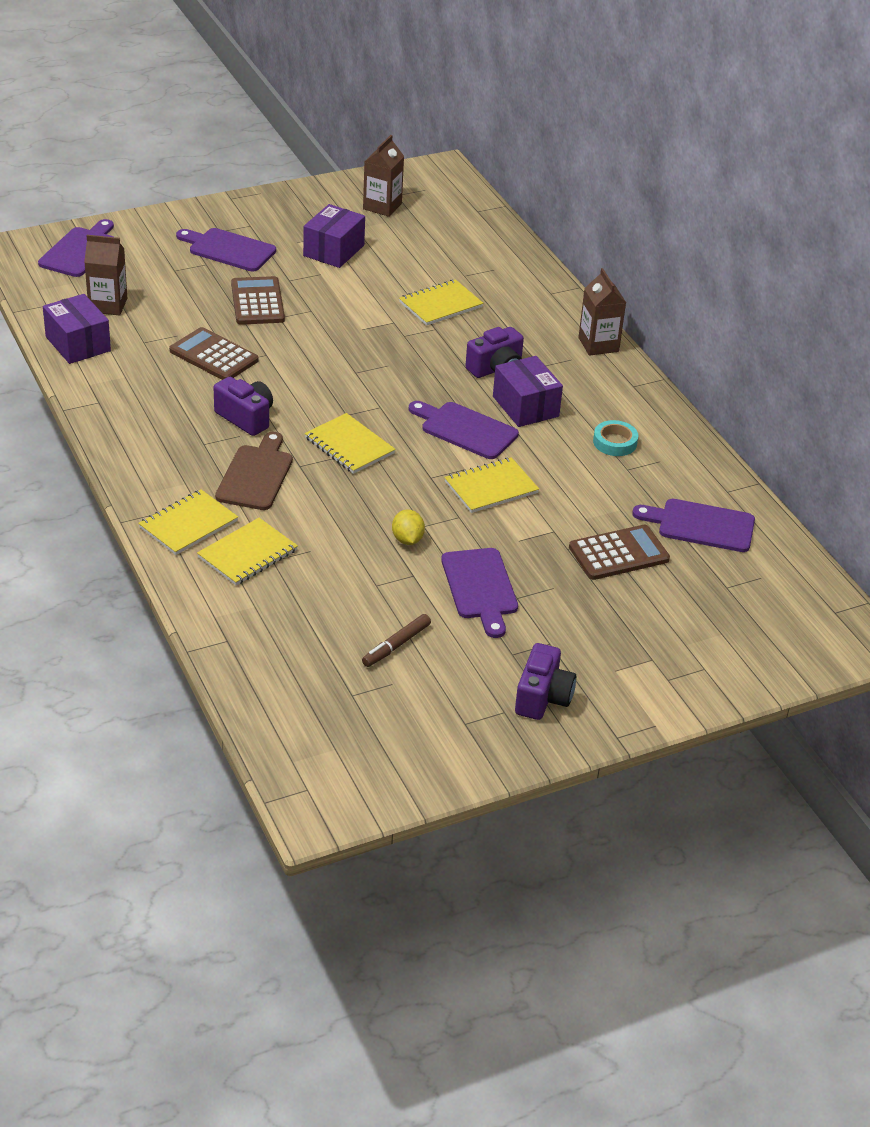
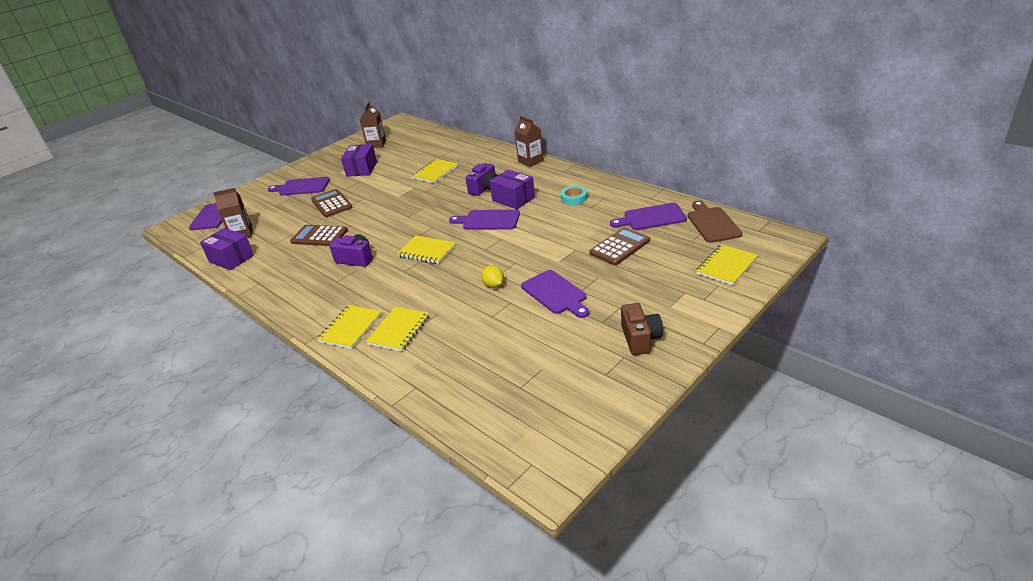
camera: 15 degrees left, 5 degrees down
(256, 475) = (379, 286): brown cutting board -> brown cutting board (712, 223)
(396, 645) = (528, 345): brown marker -> none
(491, 487) = (523, 242): yellow notebook -> yellow notebook (726, 266)
(542, 697) = (640, 339): purple camera -> brown camera

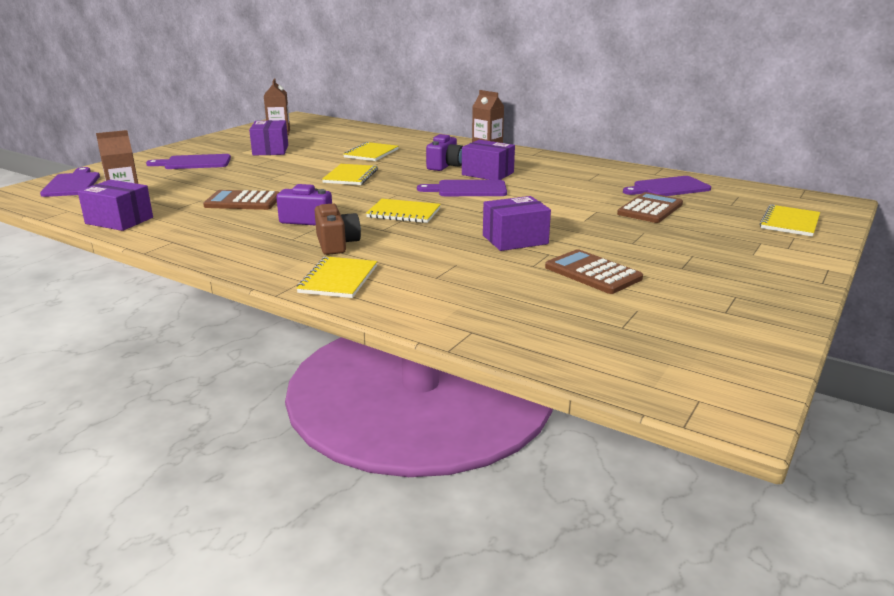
camera: 15 degrees left, 10 degrees down
(331, 204) = (245, 176): brown calculator -> brown calculator (593, 273)
(399, 330) = (411, 280): yellow notebook -> yellow notebook (350, 176)
(493, 285) = (515, 240): yellow lemon -> purple box
(555, 294) = (602, 246): purple cutting board -> none
(574, 198) = (562, 173): turquoise tape -> none
(640, 339) = (742, 280): brown camera -> brown camera (336, 244)
(712, 223) = (742, 192): brown cutting board -> none

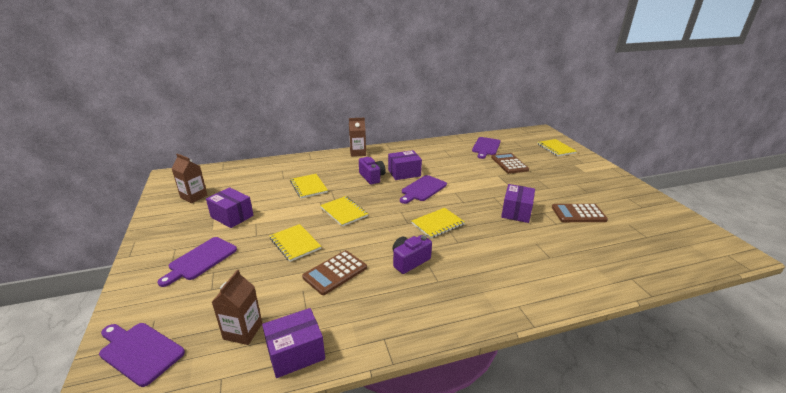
camera: 50 degrees left, 5 degrees up
(336, 244) = (466, 268): brown camera -> none
(338, 279) = (527, 291): yellow notebook -> yellow notebook (295, 243)

